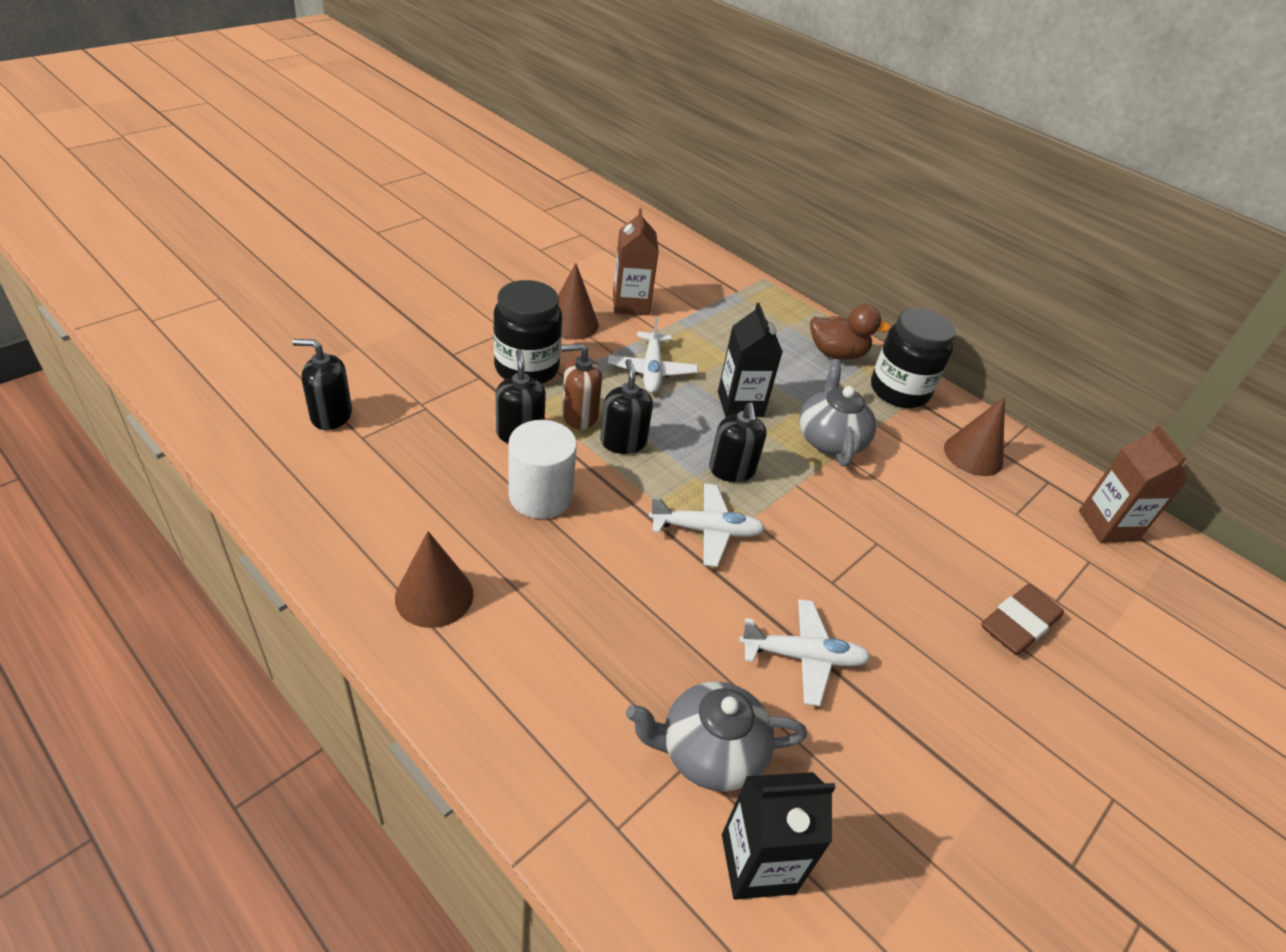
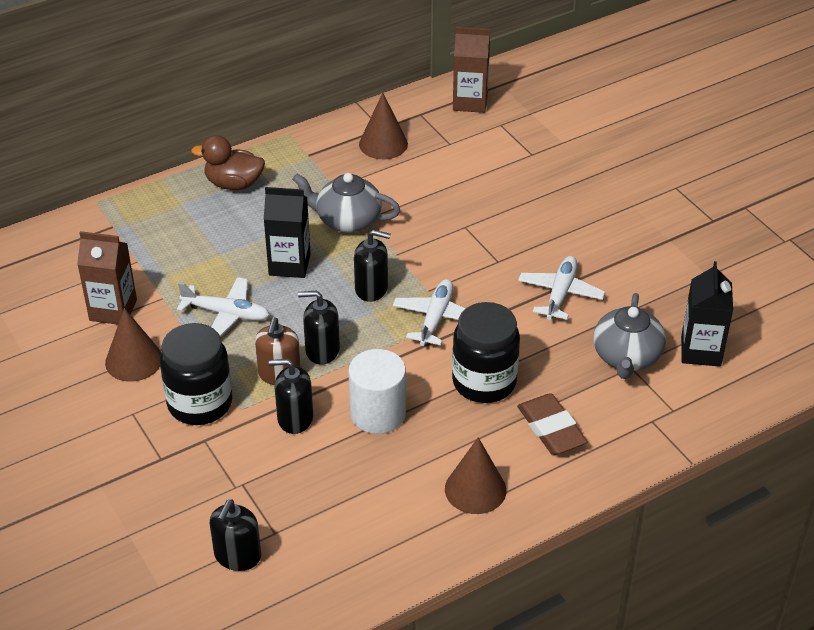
camera: 70 degrees left, 0 degrees up
(836, 353) = (234, 184): brown duck -> brown duck turned 105 degrees counterclockwise
(899, 391) = (295, 160): black jar -> black jar (484, 382)
(1019, 623) = (548, 179): brown eraser -> brown eraser (551, 428)

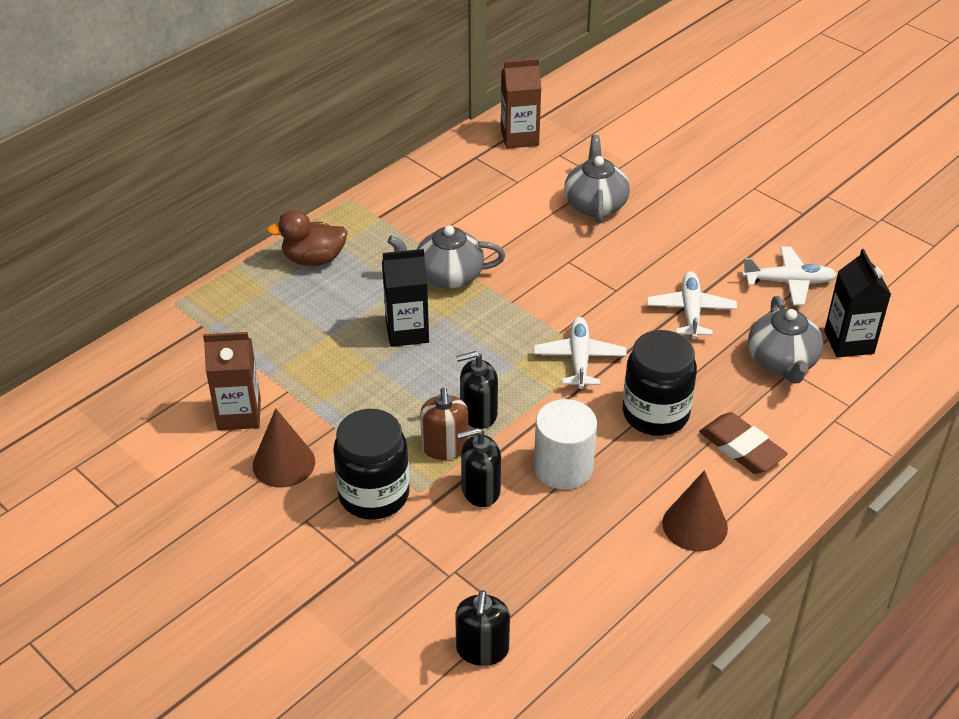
camera: 15 degrees left, 0 degrees up
(226, 314) = (362, 395): white plane -> white plane (789, 282)
(371, 289) = (502, 341): black soap dispenser -> none
(383, 144) = (451, 193): brown cone -> none
(514, 177) = (595, 204): none -> grey teapot

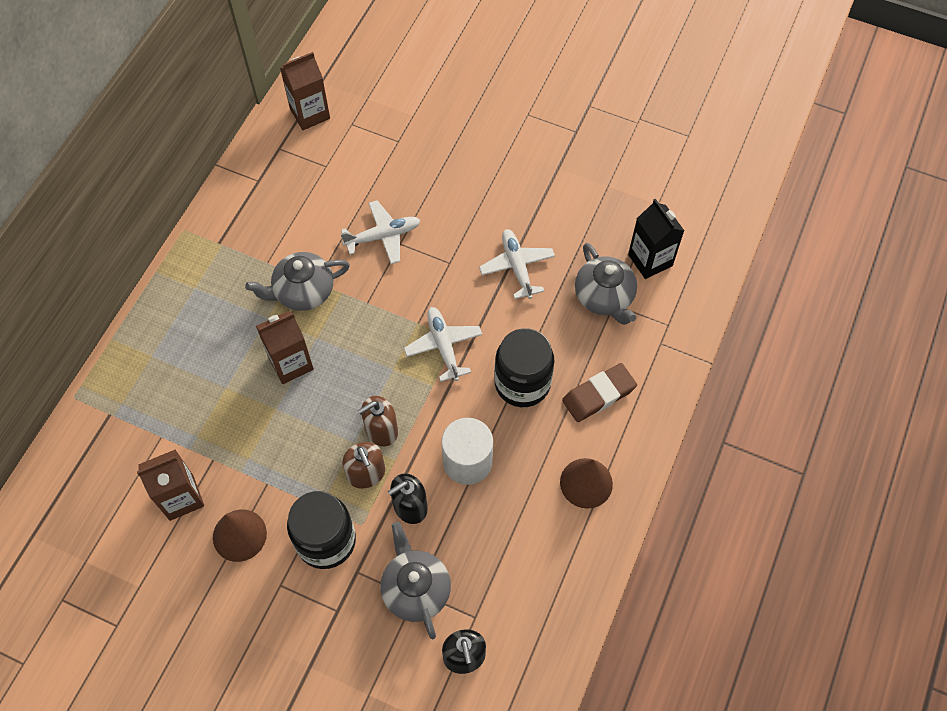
camera: 20 degrees left, 20 degrees up
(314, 259) = (179, 309): brown duck -> none
(407, 331) = (291, 363): black carton -> brown carton
(478, 414) = (381, 430): black soap dispenser -> brown soap dispenser
(595, 204) = (401, 172): grey teapot -> grey teapot (415, 589)
(741, 447) = (598, 395): brown eraser -> brown eraser turned 60 degrees counterclockwise
(789, 282) = (586, 211): white plane -> white plane (383, 236)

